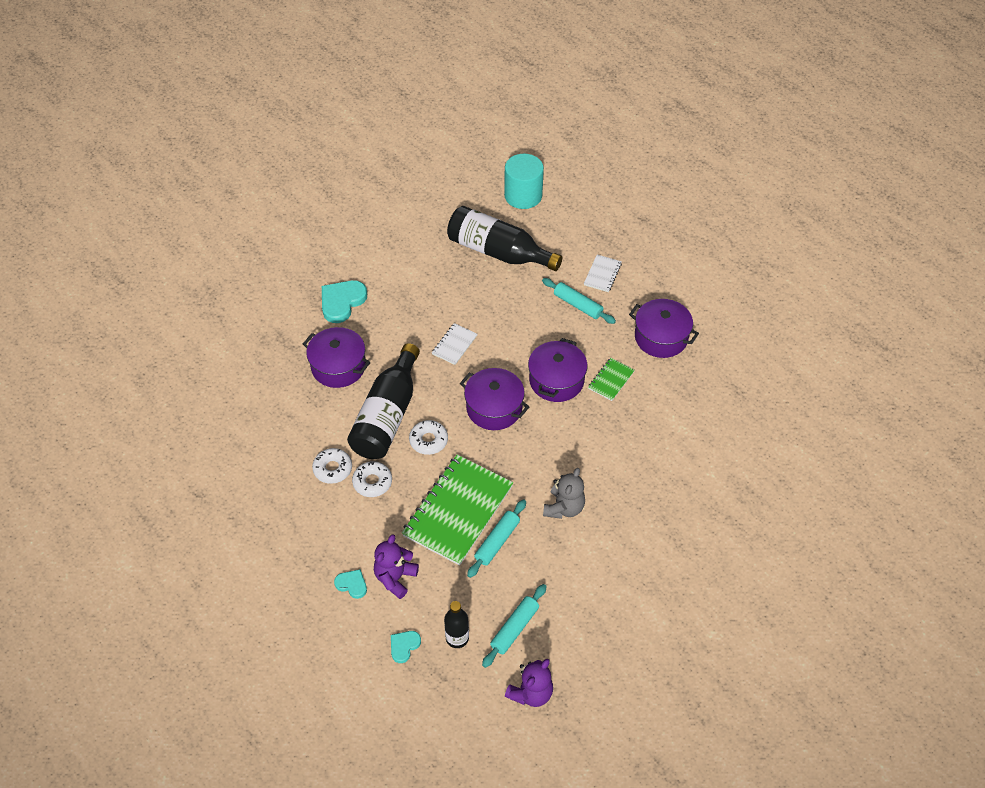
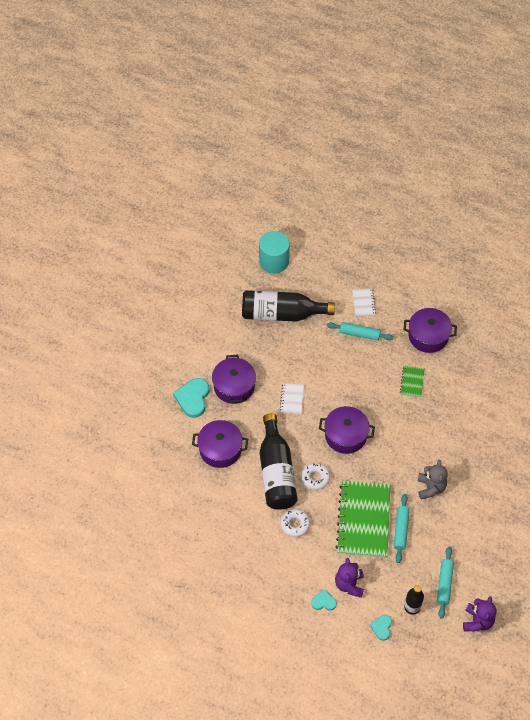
camera: 25 degrees left, 5 degrees up
(332, 469) = (262, 526): white donut -> none
(556, 380) = (376, 397): purple pot -> purple pot (234, 386)

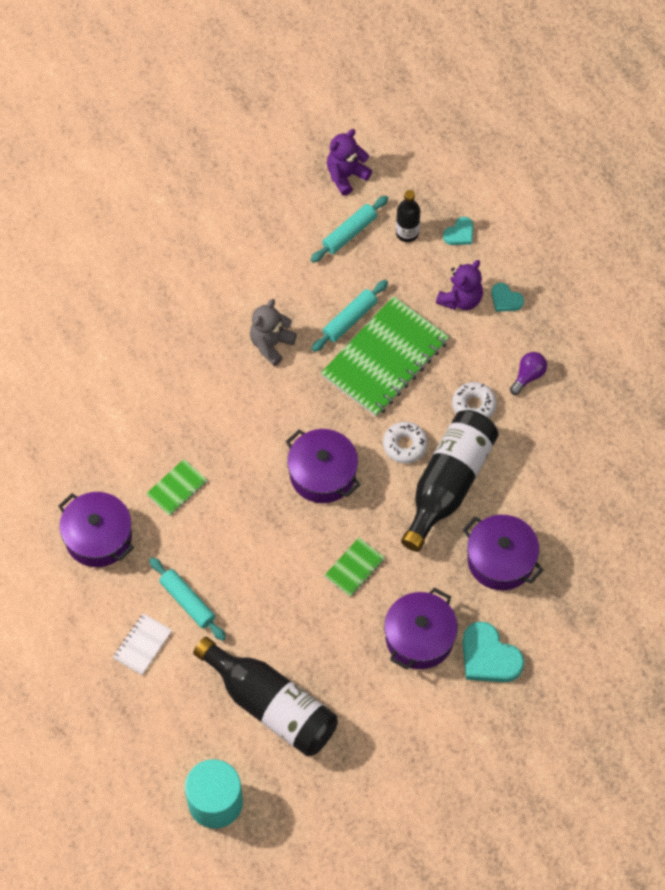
camera: 145 degrees left, 5 degrees up
(193, 398) = (489, 657): turquoise heart -> turquoise heart turned 90 degrees clockwise
(277, 562) = (528, 376): none -> purple light bulb
(292, 399) = (354, 568): white notebook -> green notebook

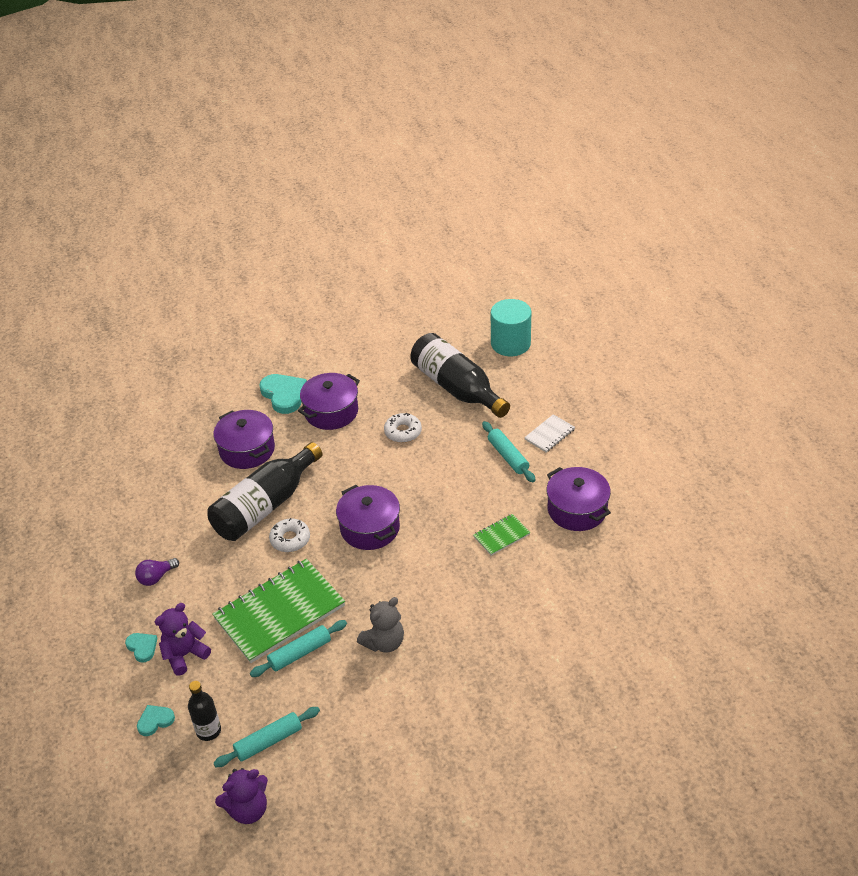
camera: 165 degrees left, 20 degrees down
(354, 568) = (365, 460): green notebook -> none
(474, 405) = (216, 561): white donut -> white donut (403, 432)

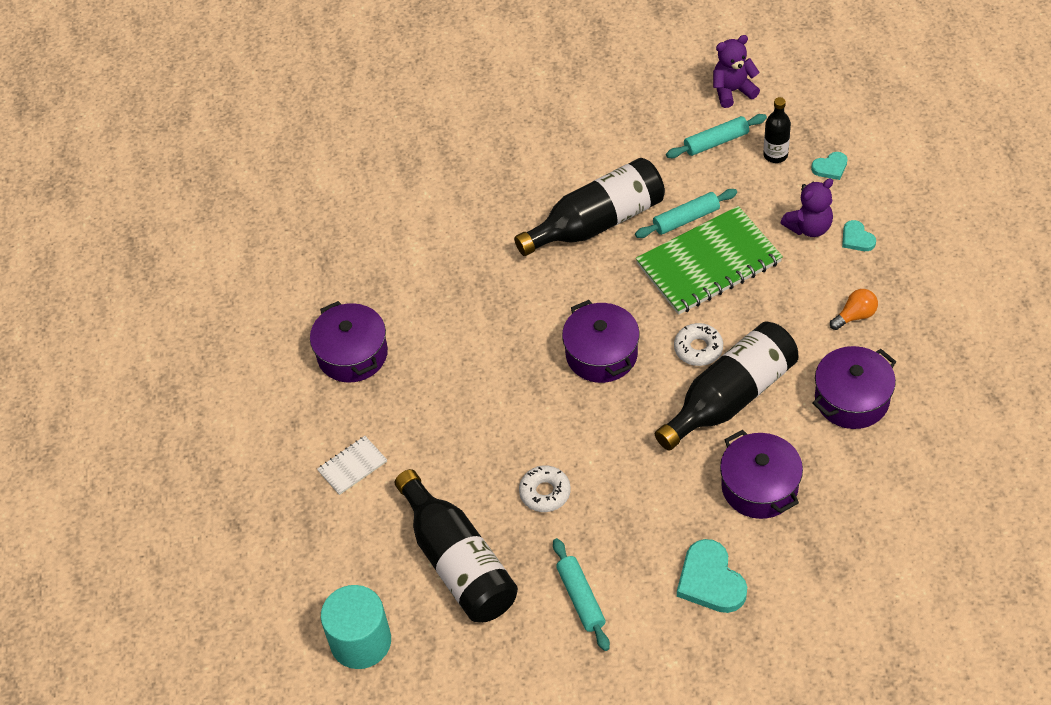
camera: 170 degrees left, 10 degrees up
(156, 577) = (855, 316): purple light bulb -> orange light bulb
(331, 412) = (642, 540): purple pot -> purple pot (852, 399)
(384, 642) = (597, 223): grey teddy bear -> black bottle
(501, 536) = (449, 330): green notebook -> none
(508, 456) = (414, 438): turquoise rolling pin -> turquoise rolling pin (581, 598)

